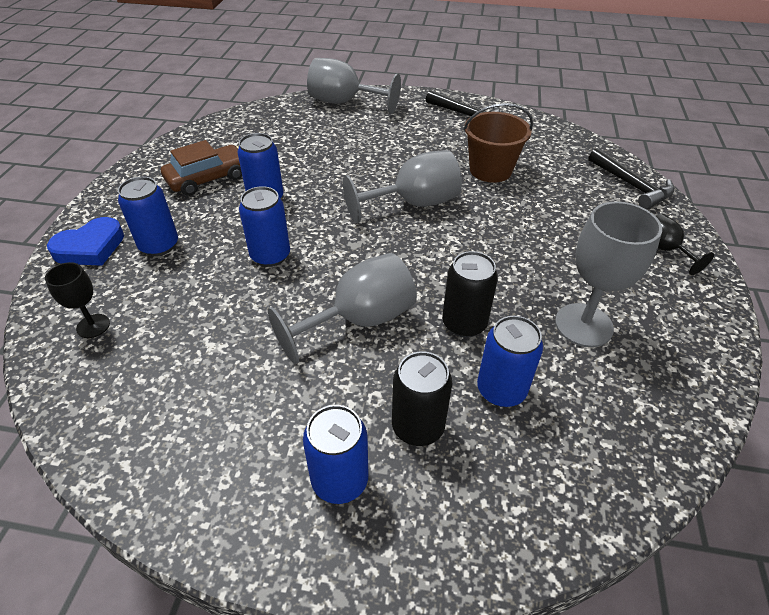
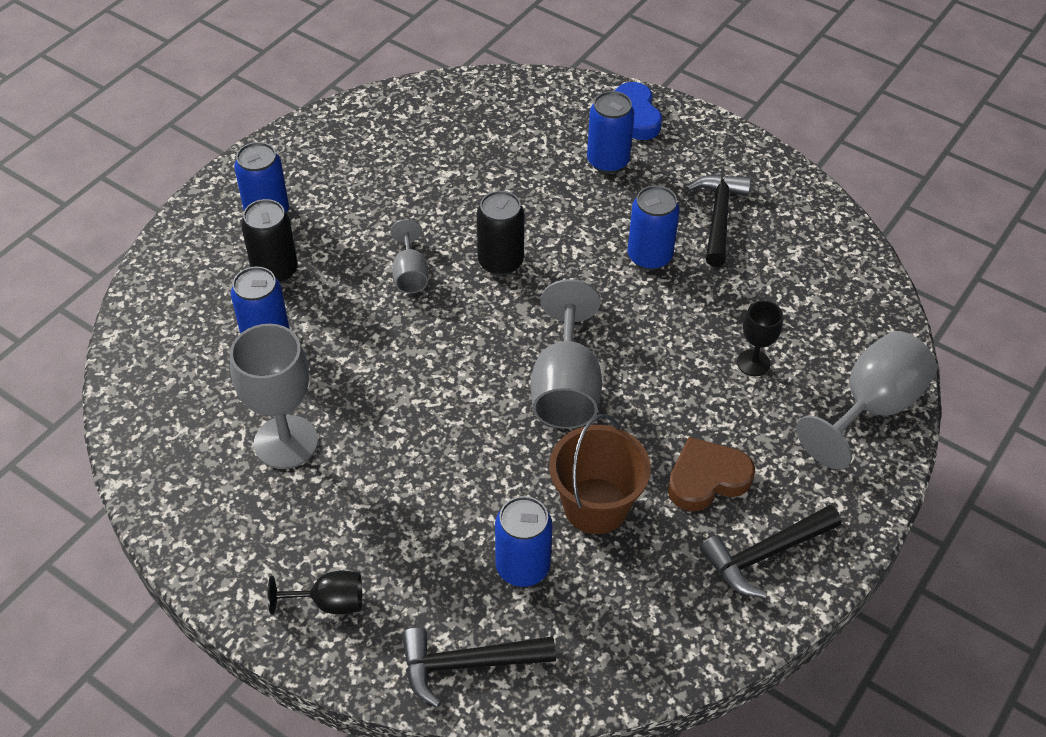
camera: 115 degrees right, 5 degrees up
(93, 326) = (516, 110): black goblet -> black goblet (753, 363)
(208, 178) = (718, 217): brown car -> black hammer
(270, 256) = (543, 236): blue can -> blue can (522, 567)
(359, 320) = (410, 274): grey goblet -> grey goblet, size x0.55
(436, 140) = (707, 479): none -> brown heart
(464, 324) = (354, 348): black can -> black can (500, 262)

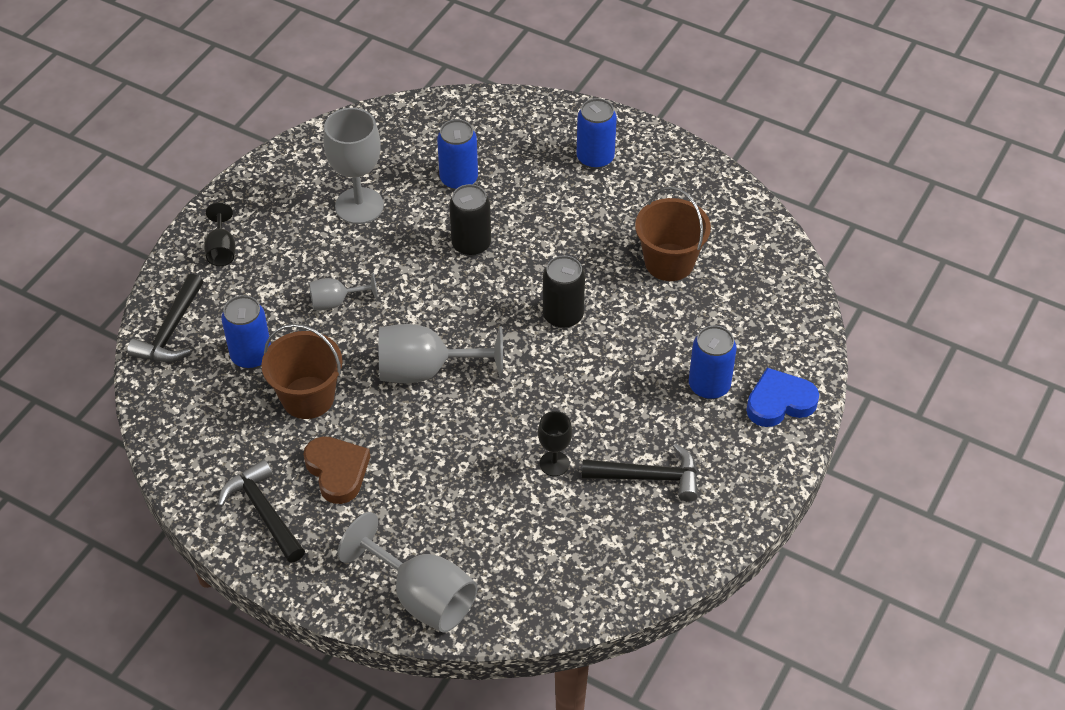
camera: 85 degrees right, 0 degrees up
(275, 271) = (531, 173): black can -> black can (471, 244)
(410, 274) = (540, 257): grey goblet -> grey goblet (336, 302)
(439, 171) = (669, 262): none -> brown bucket
(467, 664) = (171, 331): black hammer -> black hammer turned 150 degrees counterclockwise
(649, 257) = (586, 423): blue can -> none
(753, 363) = (466, 505): black goblet -> black goblet (554, 463)

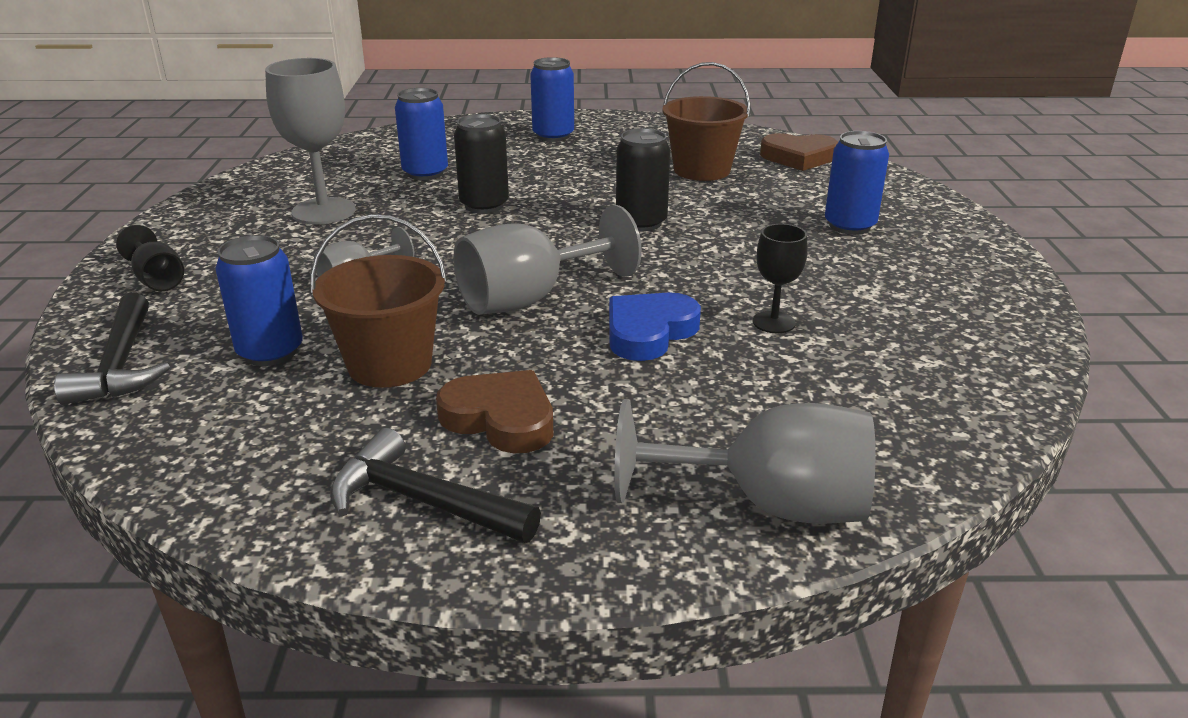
camera: 30 degrees left, 20 degrees down
(648, 477) = (888, 300): black hammer -> none
(765, 276) = (798, 157): none -> brown heart
(779, 402) = (928, 217): blue heart -> blue heart (649, 332)

